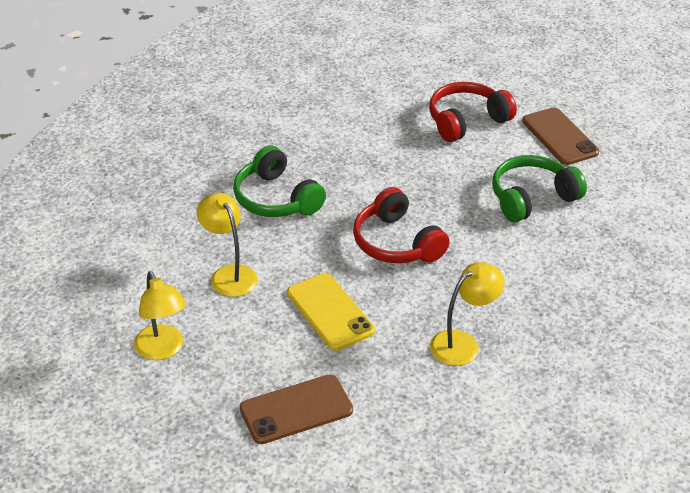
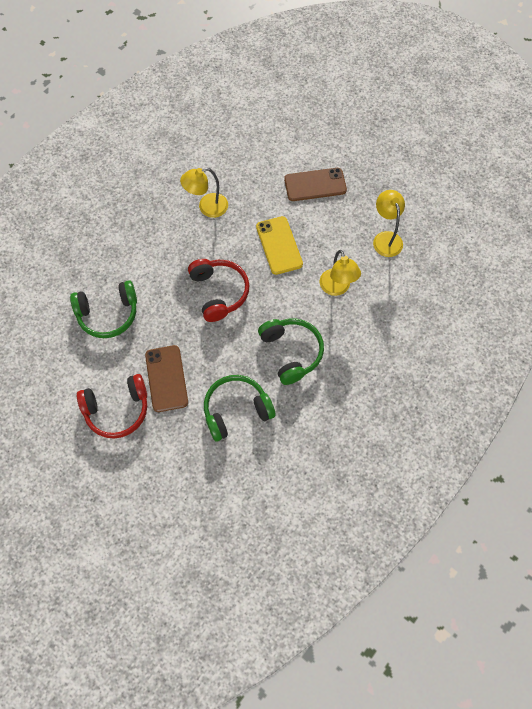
camera: 165 degrees left, 25 degrees up
(327, 140) = (236, 410): none -> green headphones
(559, 137) = (54, 374): brown phone -> brown phone (166, 378)

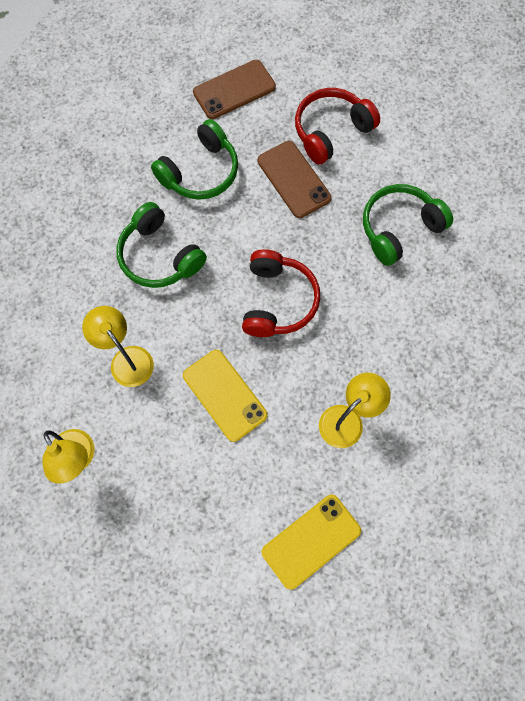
camera: 160 degrees right, 5 degrees up
(219, 292) = (277, 301): red headphones -> red headphones turned 135 degrees counterclockwise
(258, 155) = (311, 541): none -> yellow phone
(315, 185) = (206, 516): brown phone -> brown phone (234, 90)

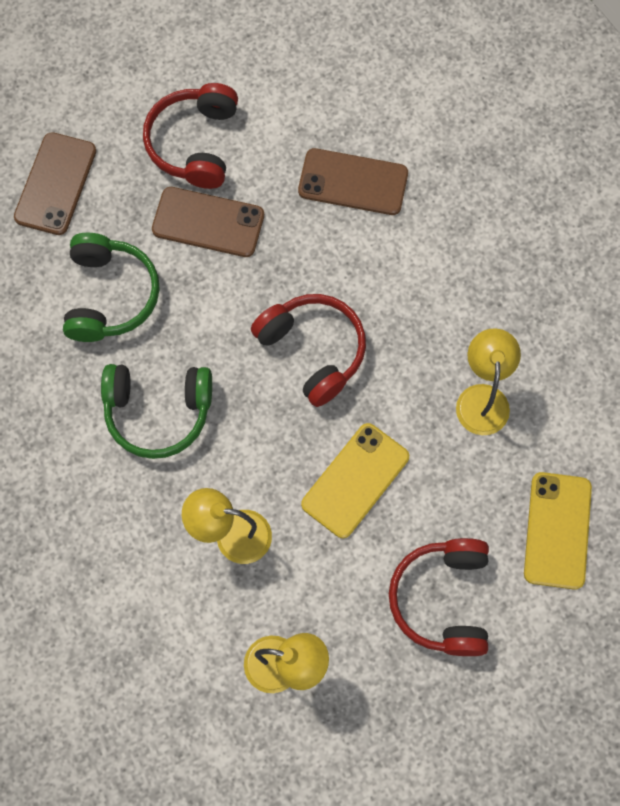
camera: 45 degrees left, 0 degrees up
(202, 512) = (443, 599): none -> red headphones
(224, 395) = (355, 480): yellow phone -> yellow phone turned 60 degrees counterclockwise
(399, 228) = (353, 182): green headphones -> brown phone

